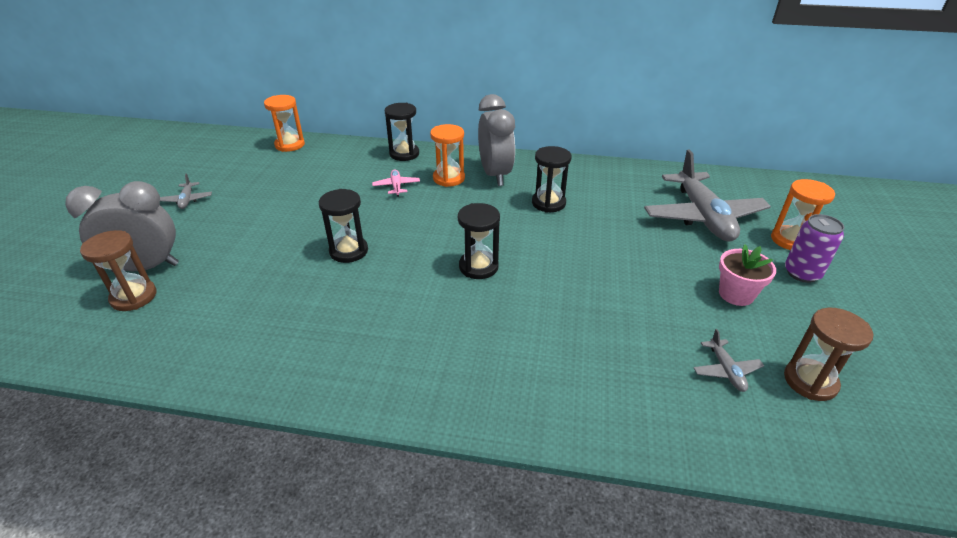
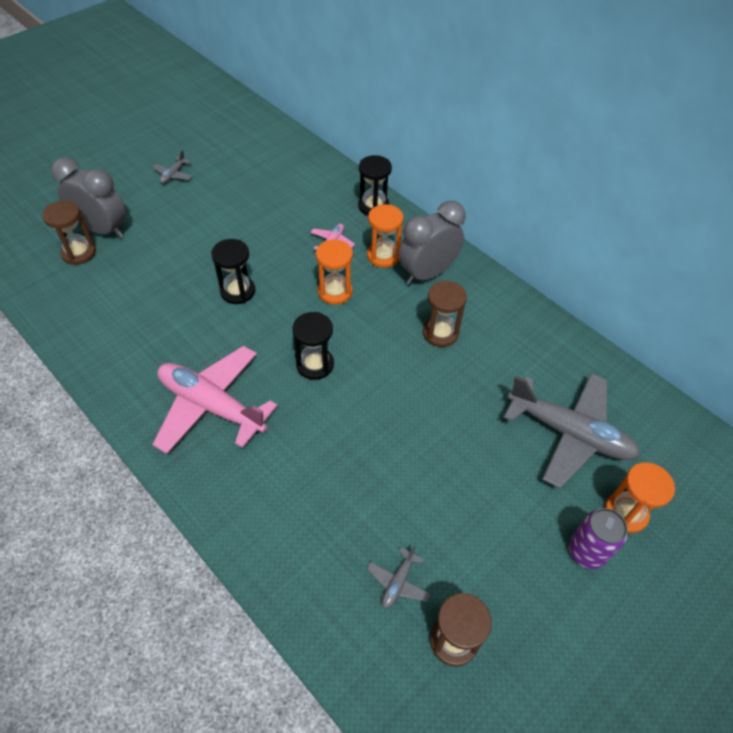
camera: 35 degrees right, 15 degrees up
(290, 145) = (291, 148): orange hourglass -> orange hourglass (335, 292)
(421, 342) = (211, 406): none -> pink plane
(495, 175) = (427, 274): grey clock -> grey clock turned 150 degrees counterclockwise
(548, 203) = (440, 333): black hourglass -> brown hourglass
(702, 217) = (569, 433): grey plane -> grey plane turned 90 degrees counterclockwise
(736, 294) = (495, 528): pink flower pot -> none

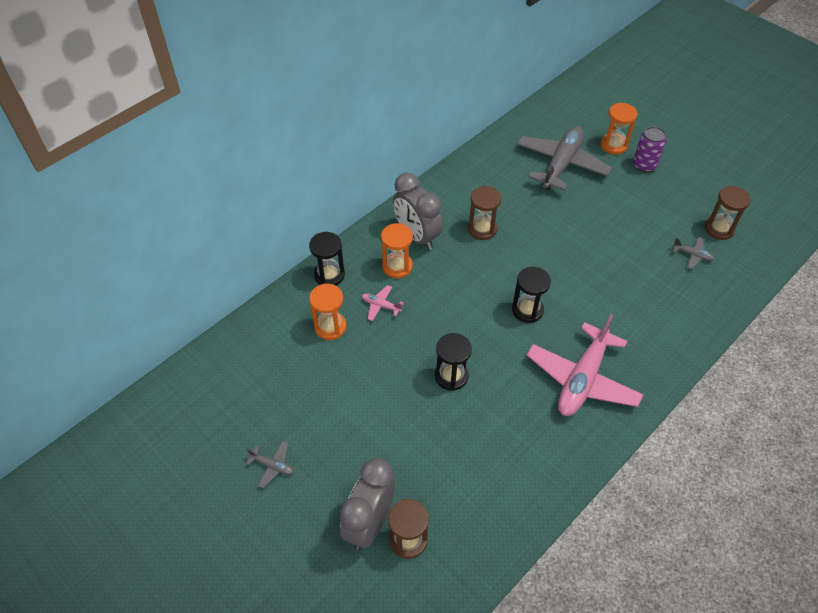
camera: 90 degrees left, 0 degrees up
(335, 292) = (444, 300): orange hourglass -> orange hourglass (330, 327)

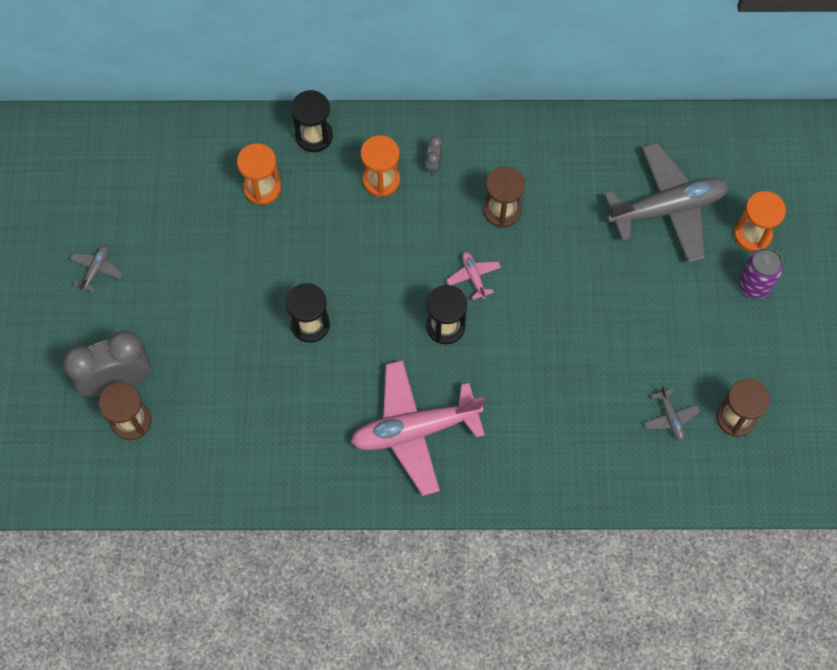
camera: 45 degrees right, 15 degrees up
(272, 466) = (96, 269): grey plane -> grey plane turned 135 degrees counterclockwise
(381, 305) = (325, 206): pink plane -> pink plane (473, 277)
(417, 236) = (434, 164): grey clock -> grey clock, size x0.42

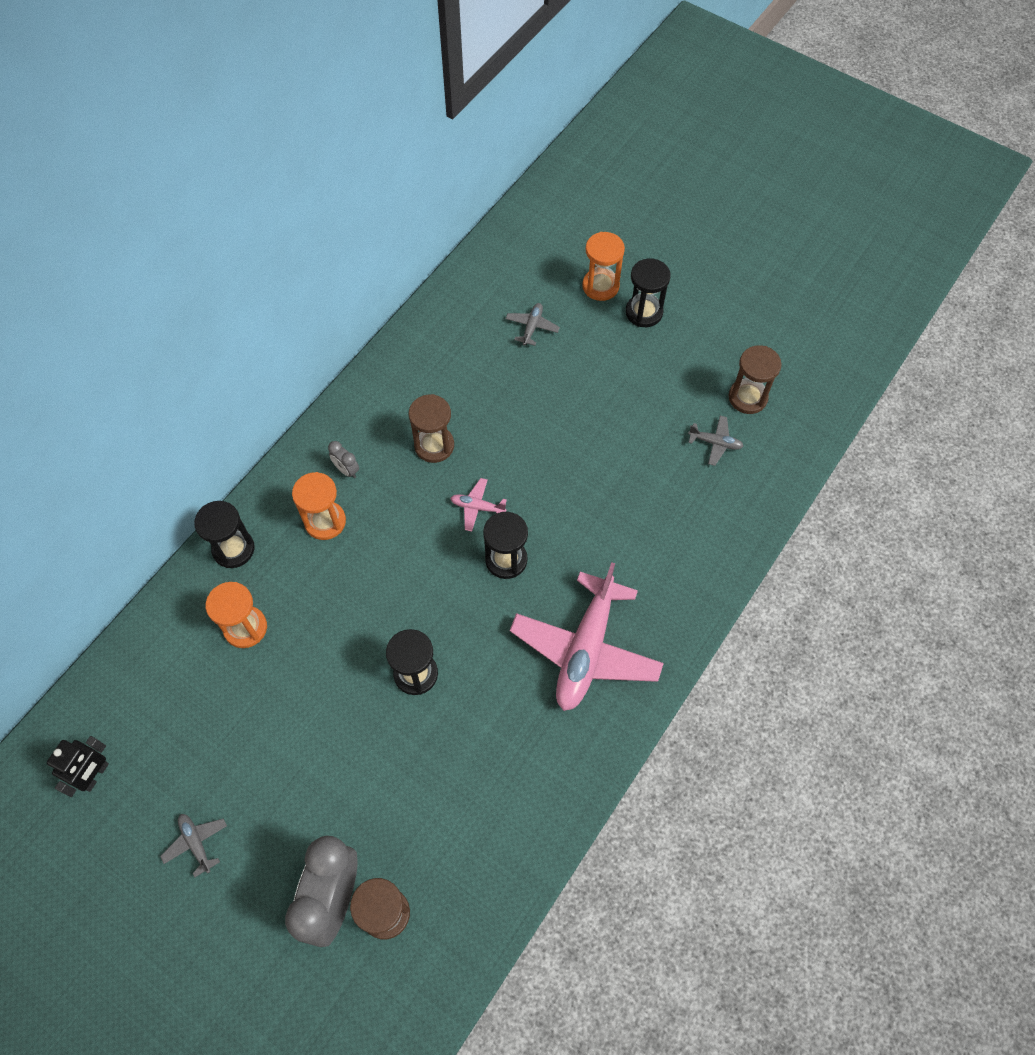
camera: 55 degrees left, 5 degrees down
(97, 174) = (95, 775): none -> black robot
(668, 208) = (532, 327): grey plane -> grey plane, size x0.41
(754, 284) = (644, 312): purple can -> black hourglass

